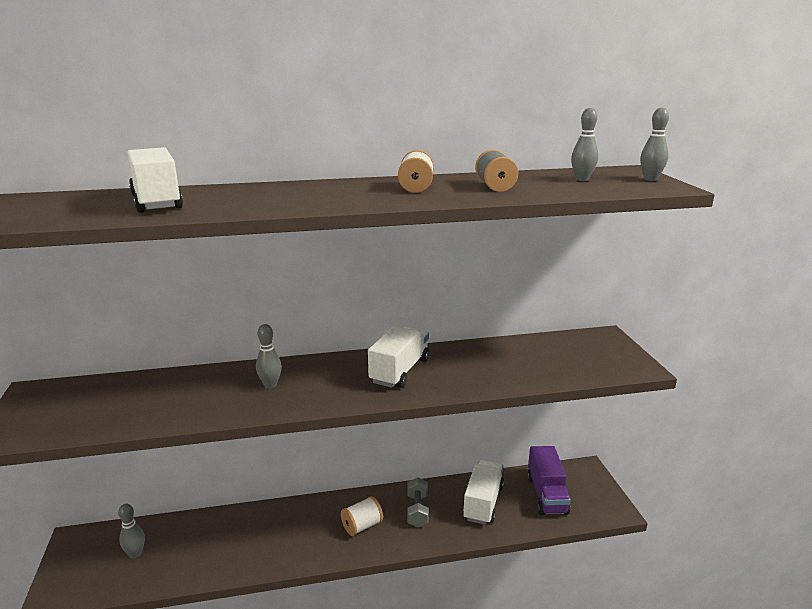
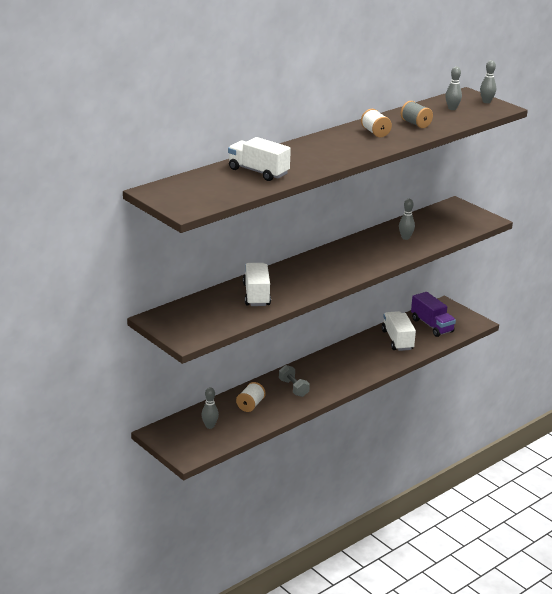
camera: 30 degrees left, 5 degrees up
(270, 385) = (295, 279): grey bowling pin -> grey bowling pin (405, 238)
(362, 526) = (336, 372): white spool -> white spool (250, 405)
(400, 371) = (360, 253): white truck -> white truck (256, 295)
(417, 511) = (361, 355): grey dumbbell -> grey dumbbell (293, 388)

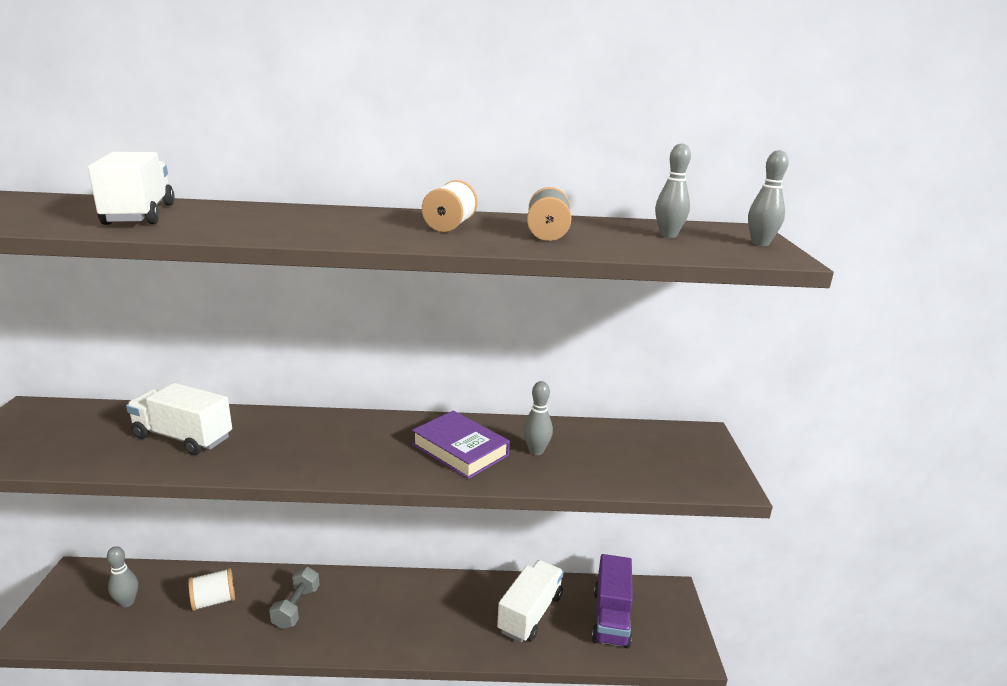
camera: 40 degrees right, 5 degrees down
(256, 295) = (183, 437): white truck -> white truck turned 105 degrees counterclockwise
(377, 250) = (460, 450): none -> purple book

